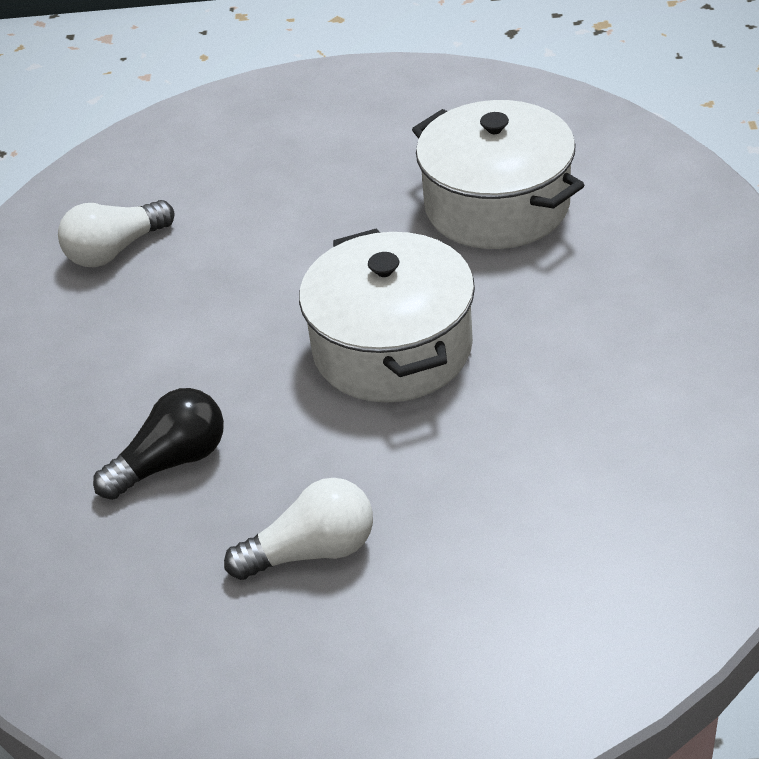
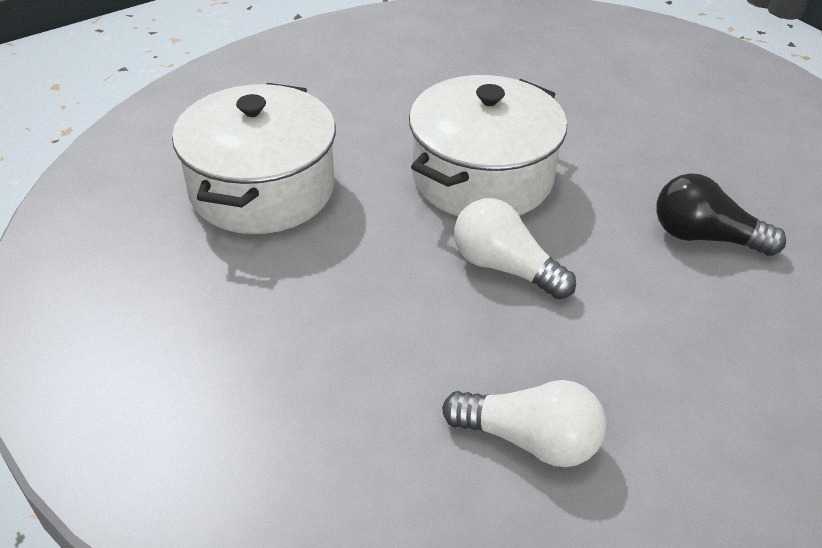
camera: 130 degrees left, 0 degrees up
(312, 551) = (684, 138): white light bulb -> white light bulb (505, 267)

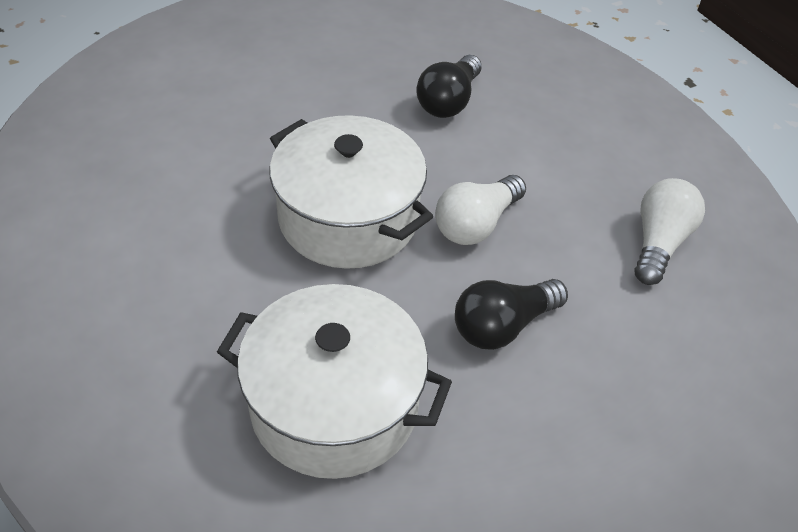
camera: 85 degrees left, 5 degrees up
(365, 292) = (503, 326): none -> black light bulb

